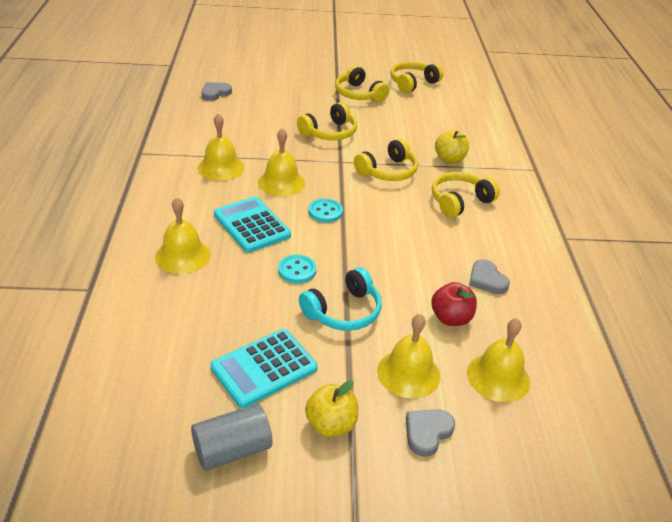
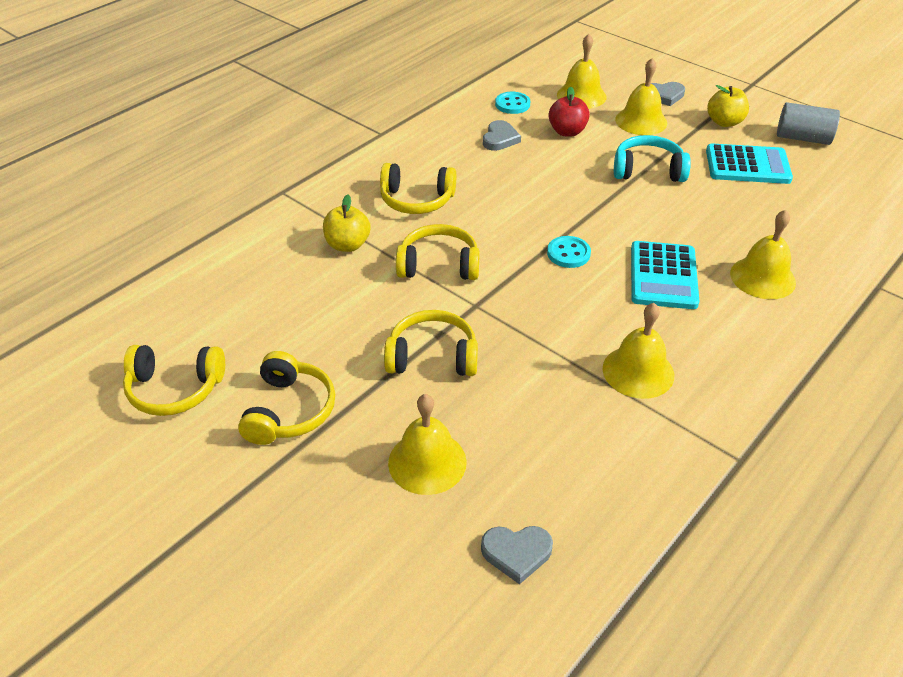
camera: 135 degrees left, 5 degrees up
(281, 182) = (580, 311): yellow bell -> yellow bell (427, 462)
(297, 270) = (657, 215): turquoise button -> turquoise button (512, 104)

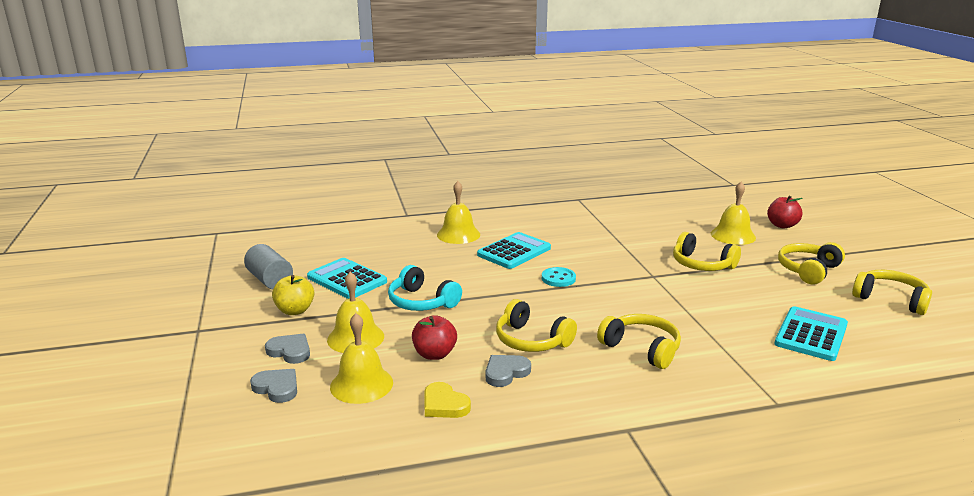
camera: 145 degrees left, 20 degrees down
(267, 282) = (811, 334): none -> turquoise calculator
(347, 245) = (728, 337): yellow apple -> none
(360, 547) = (782, 225): none -> red apple
(439, 265) = (660, 302): yellow headphones -> yellow headphones (531, 340)
(512, 104) = (444, 404): turquoise button -> yellow heart
(516, 553) = (708, 207): grey heart -> grey heart (277, 388)
(638, 371) = (587, 228): yellow bell -> none

